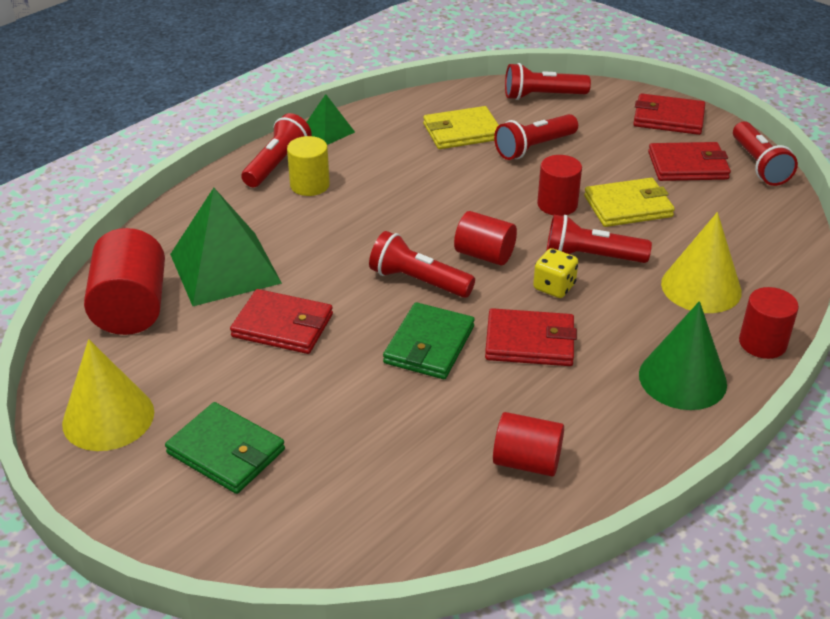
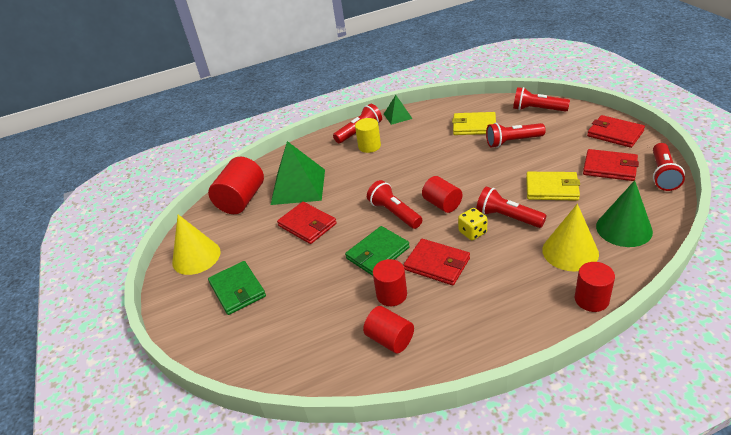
camera: 30 degrees right, 0 degrees up
(557, 204) = (506, 180): red cylinder -> red cylinder (391, 295)
(682, 379) = (520, 311): green cone -> green cone (624, 228)

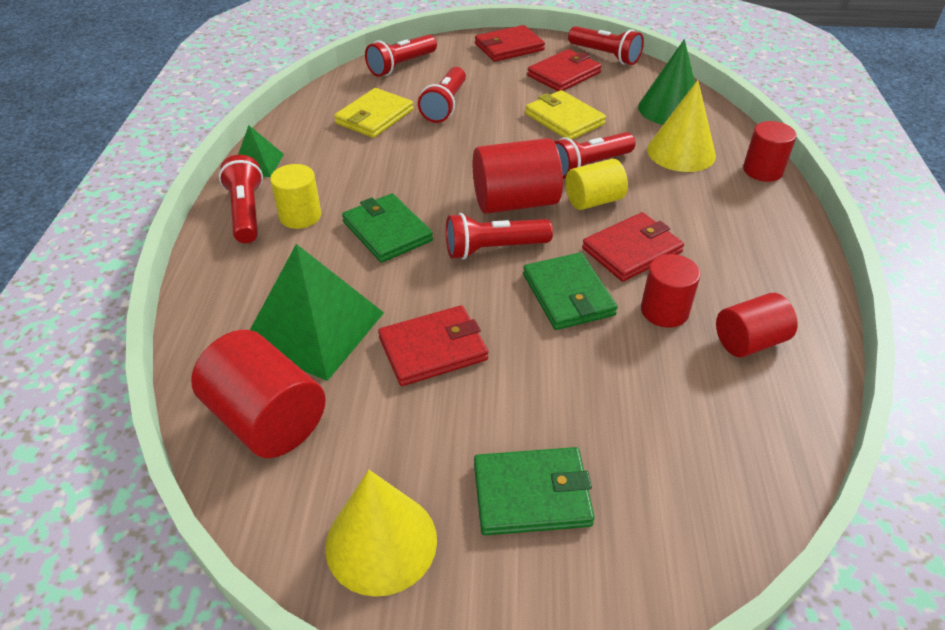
camera: 70 degrees left, 5 degrees up
(379, 175) = (387, 231): none -> green wallet
(442, 204) = (515, 202): red cylinder -> red cylinder, size x1.57
(472, 232) = (594, 201): yellow dice -> yellow cylinder
(552, 188) = (564, 119): yellow wallet -> yellow wallet turned 75 degrees counterclockwise

